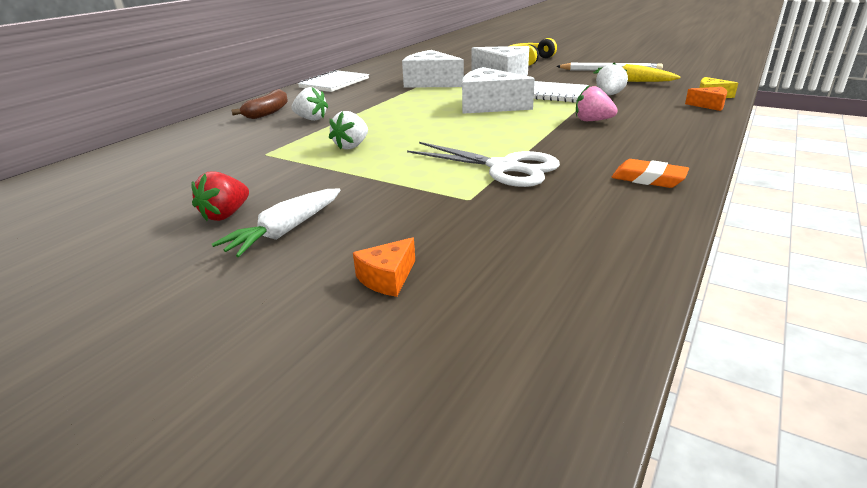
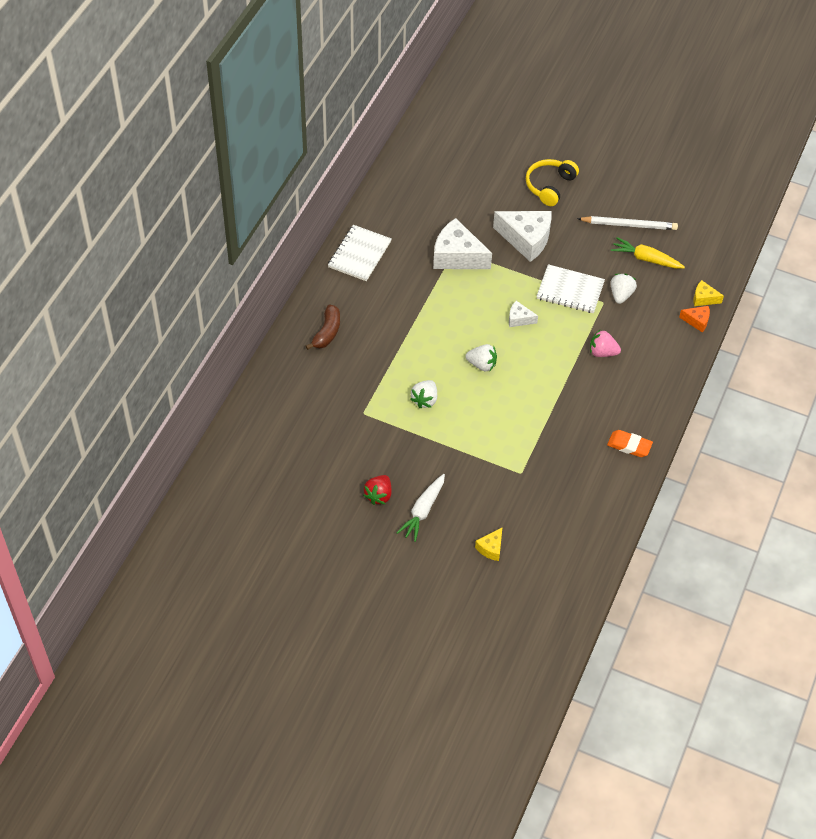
camera: 10 degrees left, 25 degrees up
(311, 119) = (372, 347): white strawberry -> white strawberry (482, 364)
(387, 278) = (491, 548): orange cheese -> yellow cheese
(489, 106) = (519, 319): white cheese -> white cheese, size x0.49
(503, 168) = (539, 432): white scissors -> none

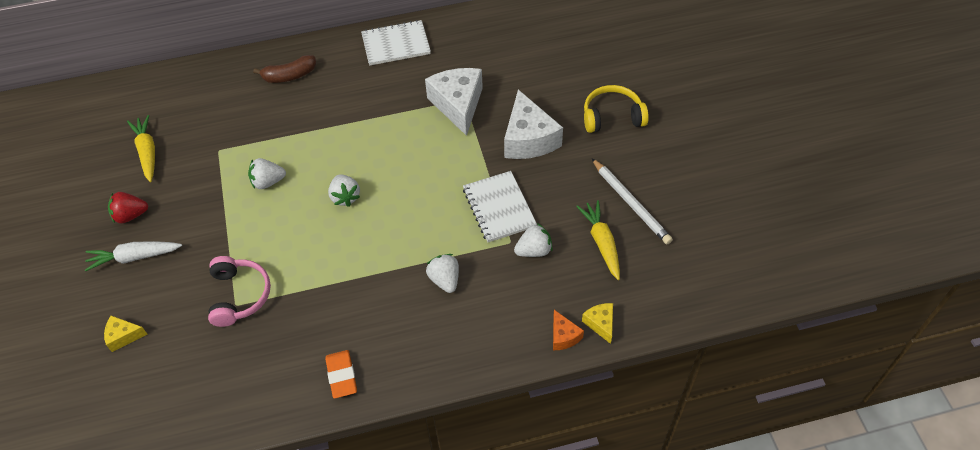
camera: 55 degrees right, 0 degrees up
(322, 456) = (147, 152): none -> yellow carrot
(514, 467) = (239, 295): none -> pink headphones
(519, 319) = (426, 191): white cheese -> none
(602, 352) = (445, 280): pink strawberry -> white strawberry

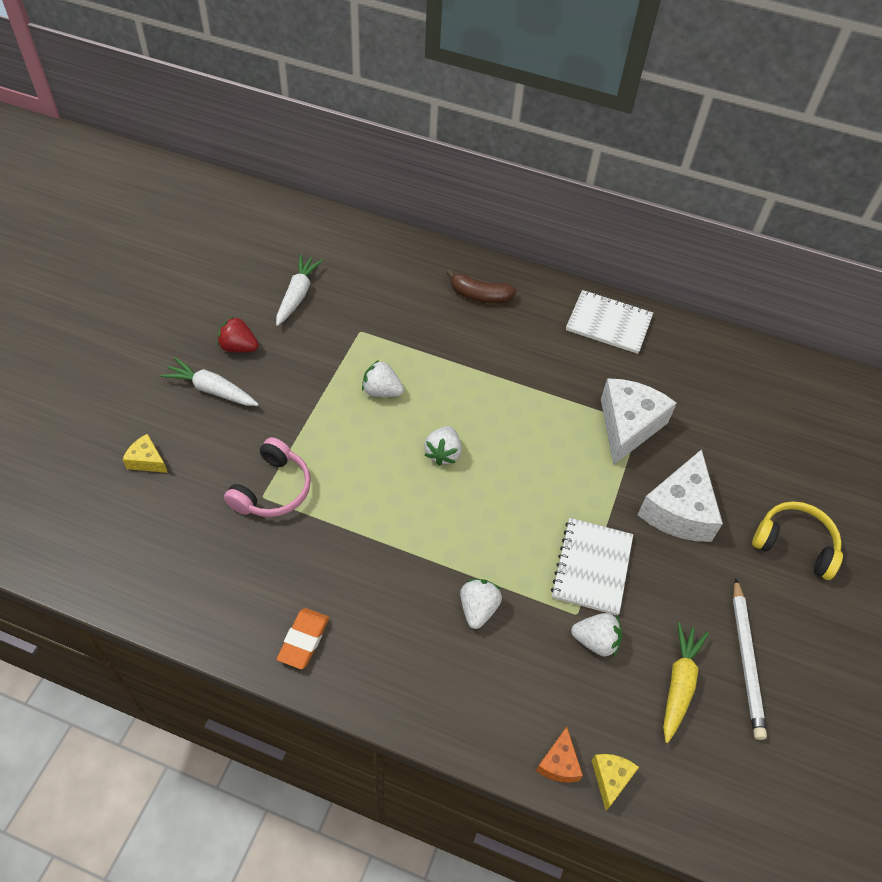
camera: 30 degrees right, 0 degrees up
(147, 152) = (297, 295): yellow carrot -> white carrot

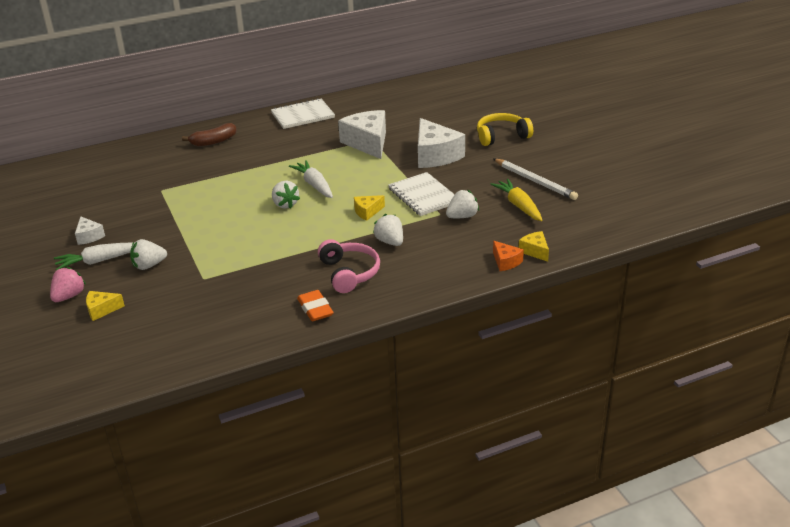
camera: 40 degrees left, 20 degrees down
(144, 417) = (69, 296): none -> pink strawberry
(238, 347) = (89, 236): red strawberry -> white cheese
(272, 489) = (205, 272): pink headphones -> pink headphones (349, 273)
(297, 295) = (95, 198): white carrot -> white carrot (314, 185)
(382, 391) = (212, 203): white strawberry -> white strawberry (149, 265)
(507, 539) = (367, 212): none -> yellow cheese

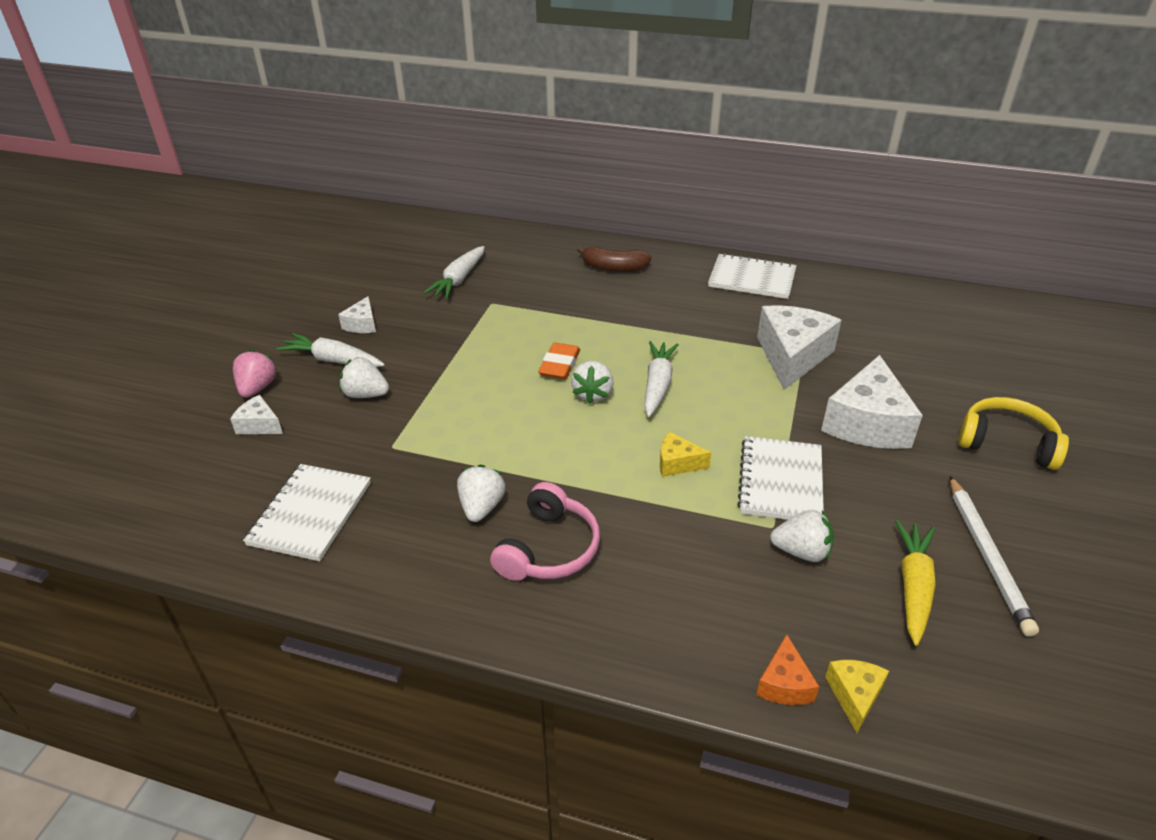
camera: 40 degrees right, 5 degrees up
(69, 296) = (257, 388): pink strawberry -> pink strawberry turned 60 degrees counterclockwise
(101, 310) = (259, 425): yellow cheese -> white cheese
(120, 187) = (459, 279): none -> white carrot
(201, 326) = (310, 513): none -> white notebook
(315, 309) = (447, 579): orange eraser -> orange eraser (559, 365)
(390, 242) = (654, 531): white strawberry -> white strawberry (481, 507)

